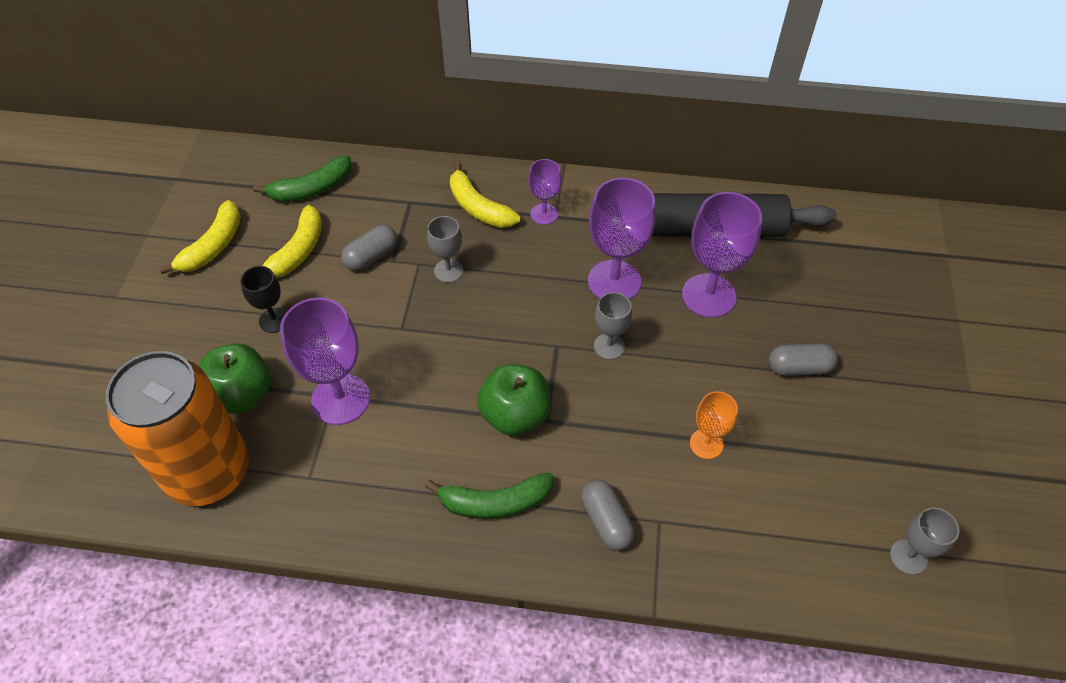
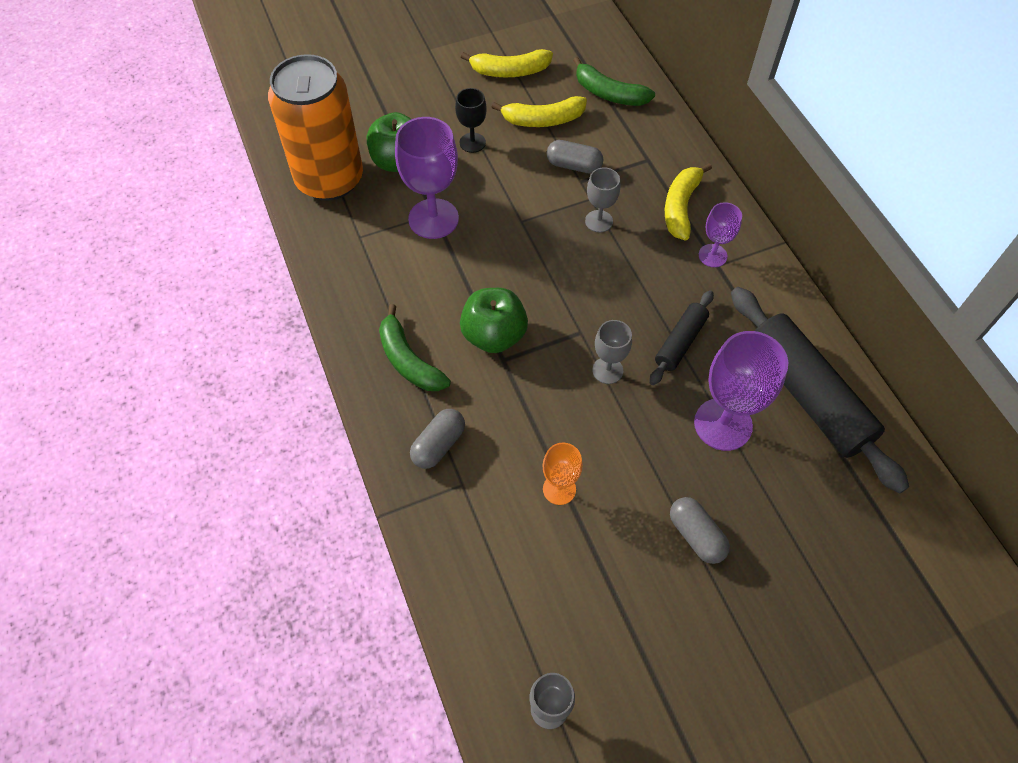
camera: 60 degrees right, 5 degrees up
(614, 281) = (680, 342): purple goblet -> black rolling pin

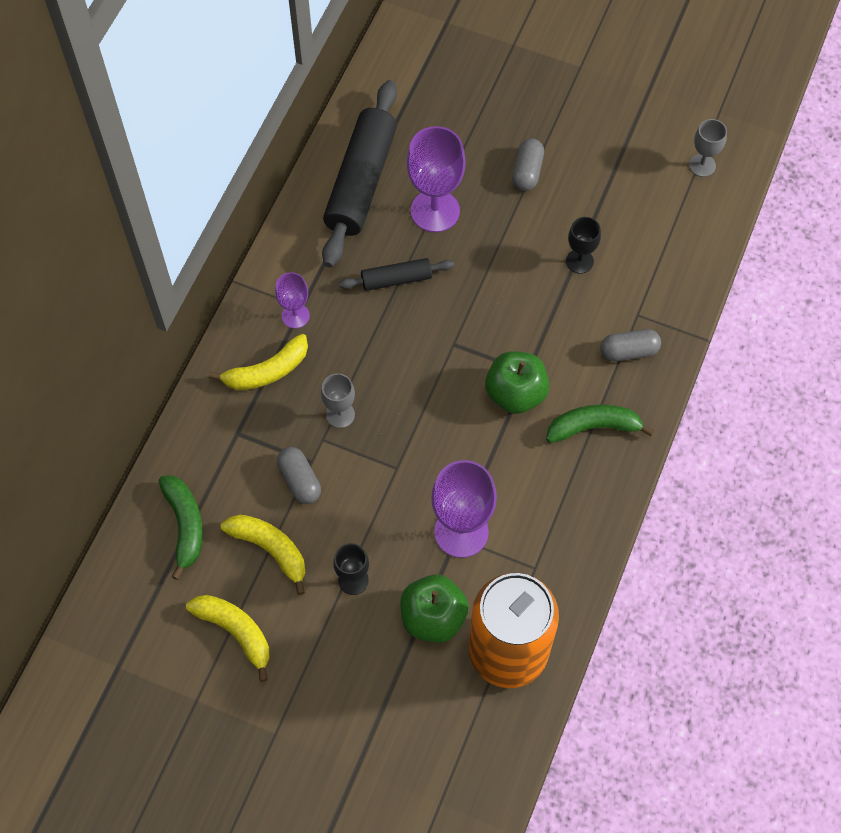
camera: 135 degrees left, 5 degrees up
(409, 360) = (593, 427): green banana -> green banana turned 105 degrees counterclockwise
(559, 489) = (579, 261): orange goblet -> black goblet
(607, 370) = (466, 303): grey goblet -> none

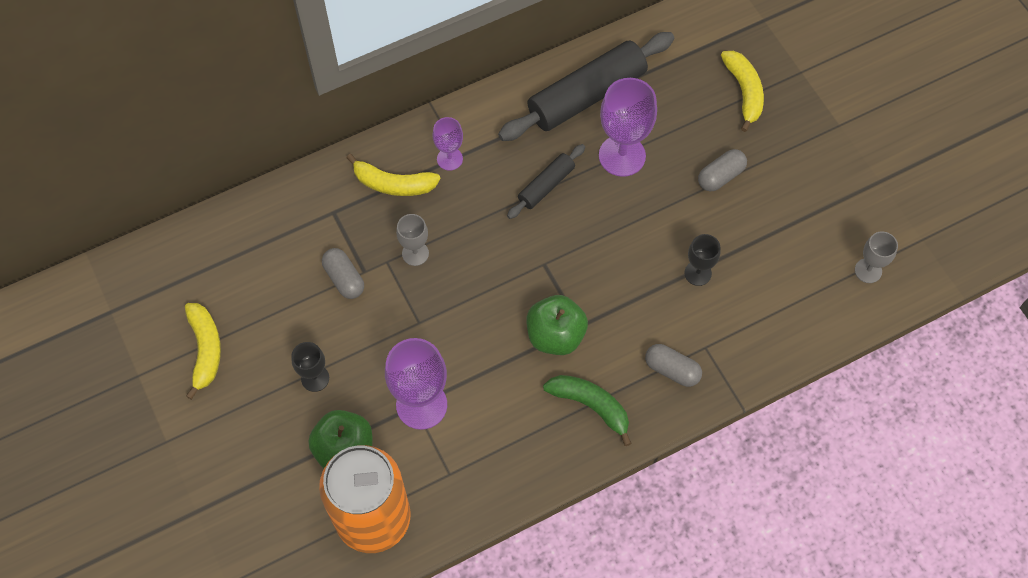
camera: 40 degrees right, 0 degrees up
(185, 525) = (240, 249): green banana -> none
(270, 549) = (280, 311): yellow banana -> yellow banana (744, 92)
(299, 480) = (344, 278): grey capsule -> grey capsule turned 45 degrees counterclockwise
(396, 279) = (546, 185): black rolling pin -> black rolling pin turned 75 degrees counterclockwise

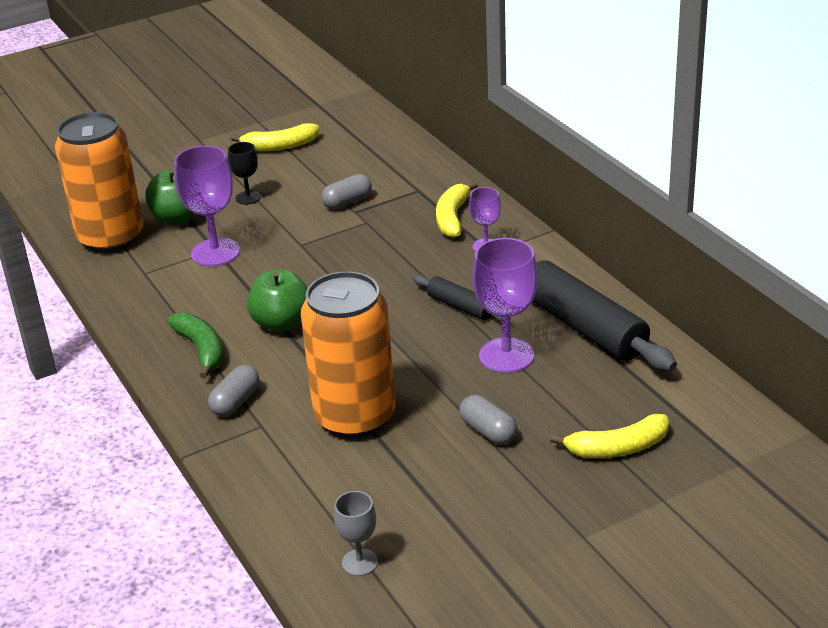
camera: 90 degrees right, 30 degrees down
(415, 253) = (375, 236): grey goblet -> none
(590, 405) = (201, 349): green banana -> green banana turned 60 degrees counterclockwise
(698, 273) = (355, 417): black goblet -> orange can

